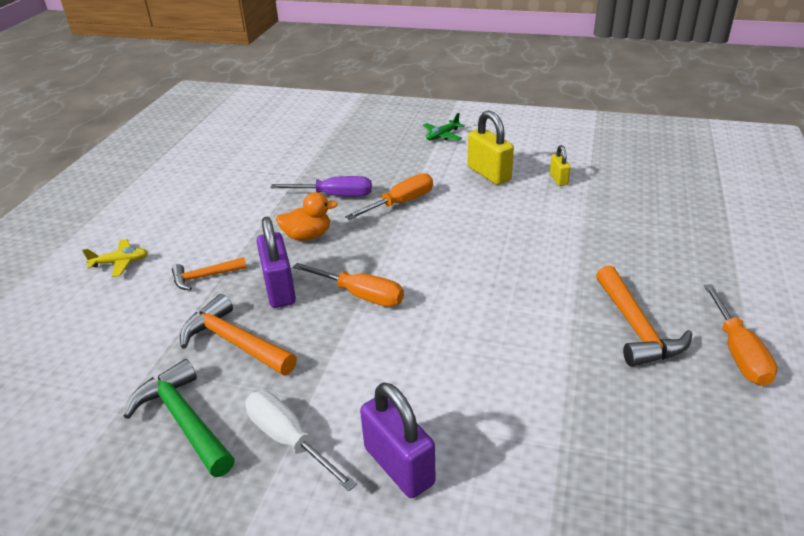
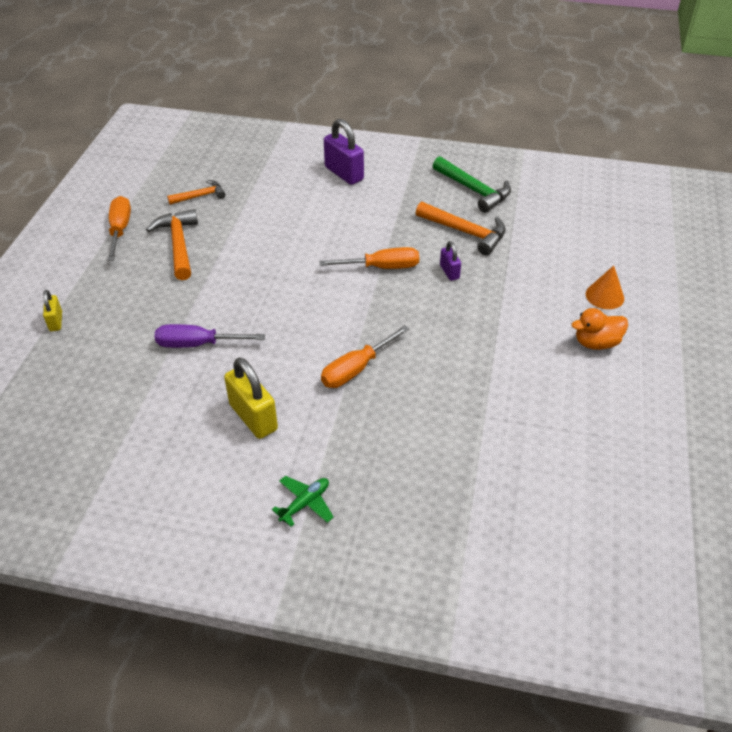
camera: 175 degrees right, 10 degrees up
(120, 262) = (604, 296): yellow plane -> orange cone
(204, 277) = (518, 282): orange hammer -> orange hammer (200, 196)
(279, 289) = (449, 272): purple padlock -> purple padlock, size x0.55
(289, 440) = (407, 183): white screwdriver -> none
(307, 236) = (443, 325): orange duck -> orange duck (596, 343)
(334, 195) = (431, 381): purple screwdriver -> purple screwdriver (198, 344)
(360, 295) = (381, 267): orange screwdriver -> orange screwdriver turned 150 degrees clockwise
(558, 179) = (174, 406): yellow padlock -> yellow padlock (56, 321)

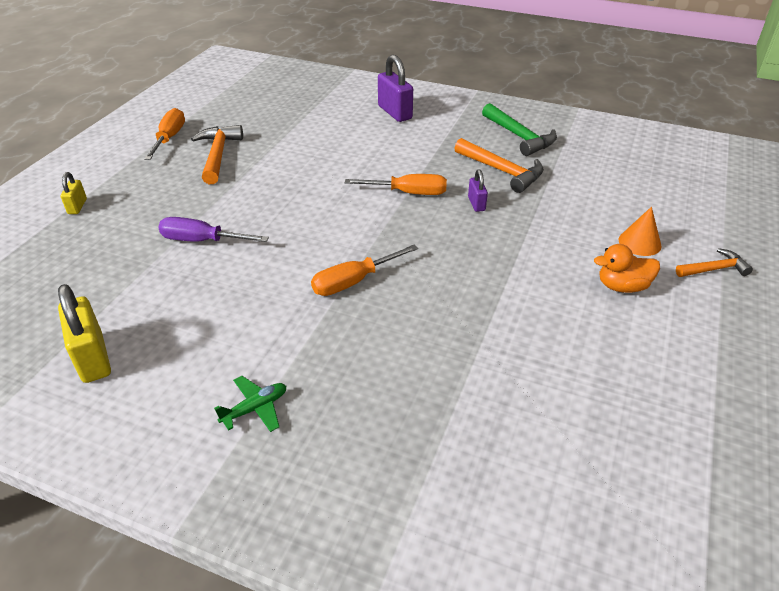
camera: 10 degrees right, 5 degrees down
(200, 196) = (253, 118): orange hammer -> orange hammer (714, 269)
(253, 417) = (231, 314): yellow padlock -> yellow padlock (93, 358)

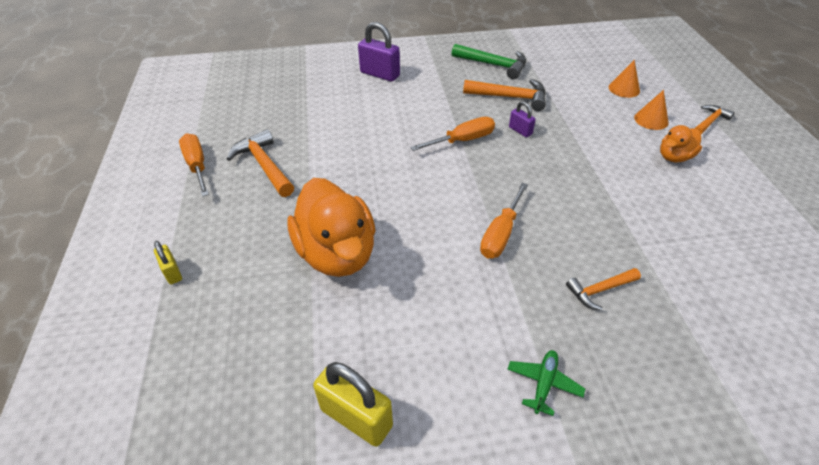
camera: 30 degrees left, 5 degrees up
(202, 241) = (337, 253): purple screwdriver -> orange duck
(391, 365) = (599, 290): none -> orange hammer
(644, 203) = (624, 89): none -> orange cone

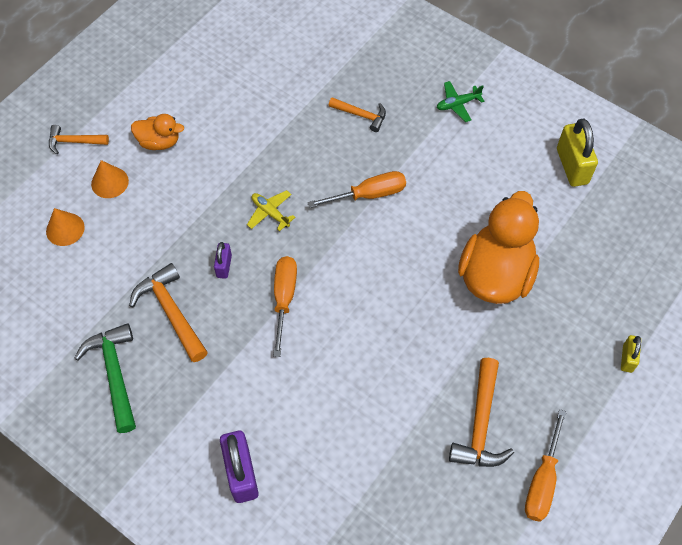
camera: 135 degrees left, 15 degrees up
(462, 140) = (284, 299): orange screwdriver -> orange screwdriver turned 75 degrees clockwise
(543, 173) = (270, 213): none -> yellow plane

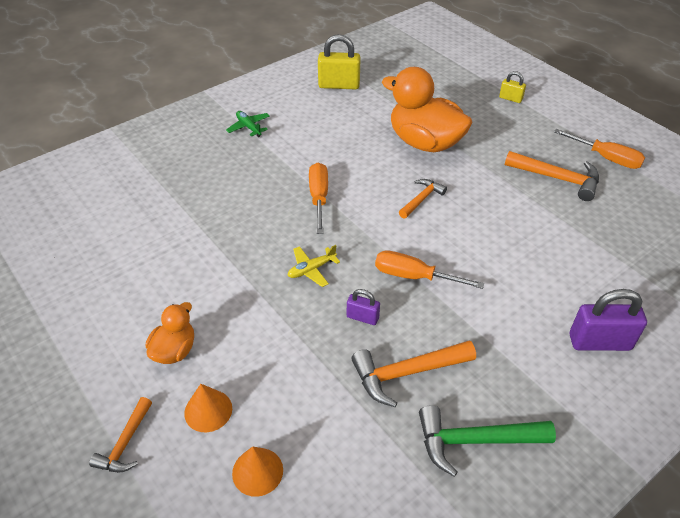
camera: 75 degrees left, 15 degrees down
(361, 115) = (228, 185): orange hammer -> orange hammer (421, 199)
(458, 104) = (249, 127): green plane -> green plane turned 150 degrees clockwise

